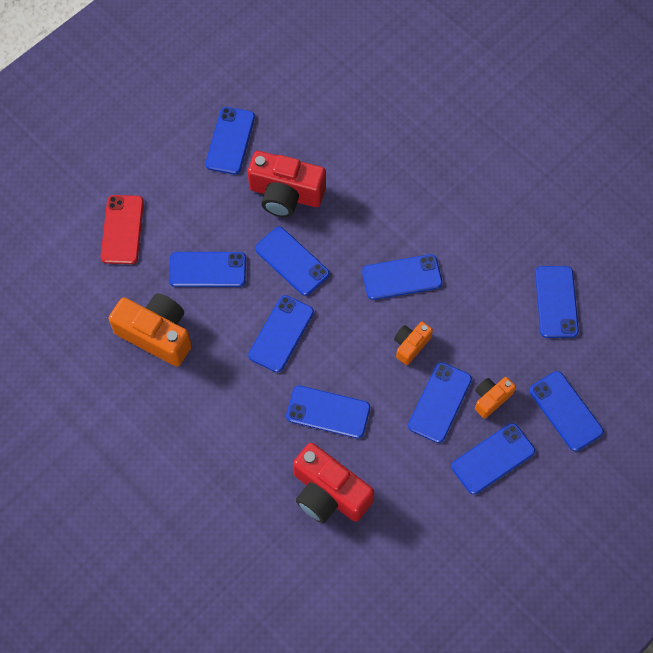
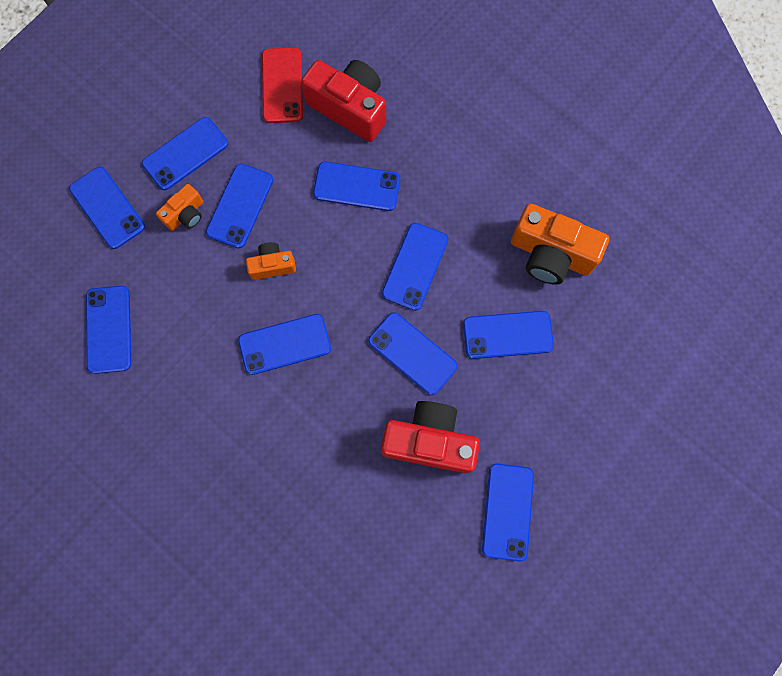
camera: 175 degrees right, 10 degrees up
(122, 230) = (615, 376): red phone -> red phone (282, 85)
(410, 345) = (272, 265): orange camera -> orange camera turned 135 degrees counterclockwise

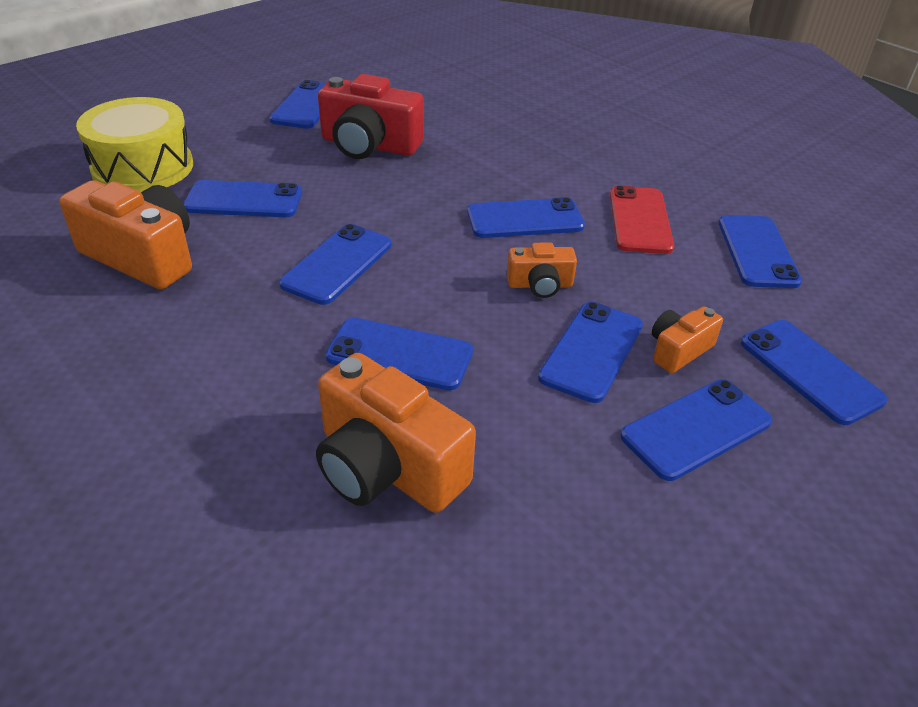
camera: 175 degrees left, 35 degrees down
(282, 85) = (517, 522): red phone -> red phone (639, 220)
(349, 108) = (387, 467): red camera -> orange camera
(412, 353) = (367, 198): blue phone -> none
(607, 369) = (143, 167): none -> yellow drum

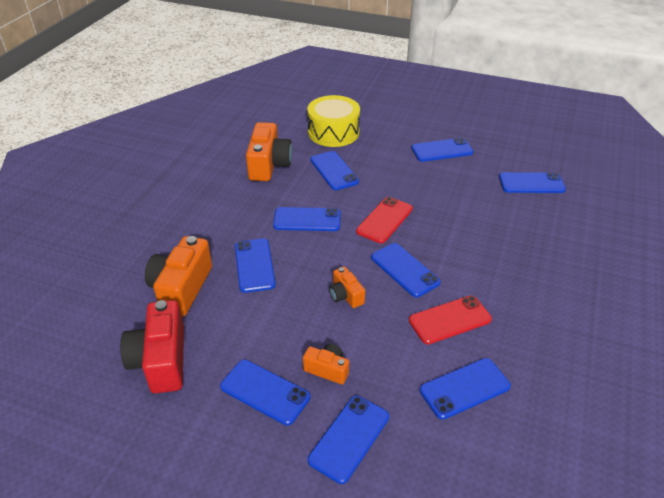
camera: 65 degrees right, 0 degrees up
(369, 145) = (423, 187): red camera -> red camera (161, 360)
(408, 198) = (384, 220): none -> red phone
(591, 351) = (302, 332): blue phone -> blue phone (531, 183)

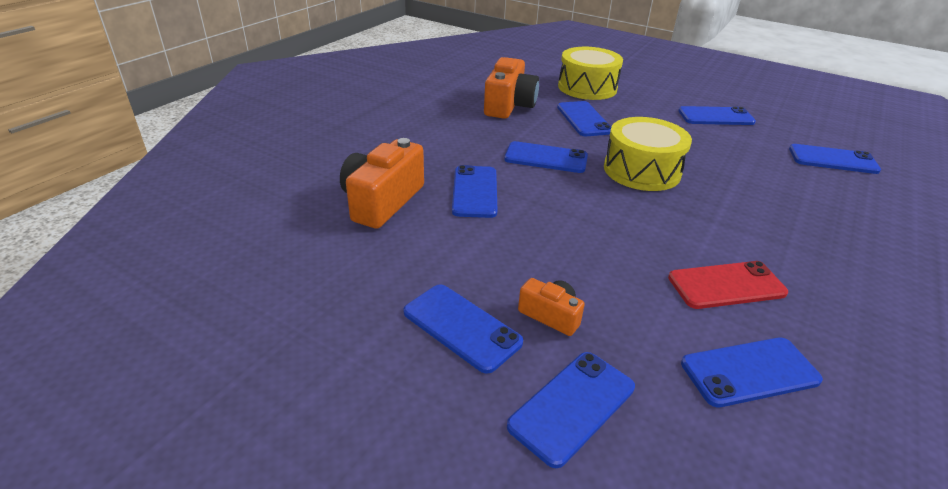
camera: 10 degrees right, 5 degrees down
(161, 360) = (336, 270): red camera -> none
(345, 295) = (585, 238): orange camera -> none
(384, 220) = (641, 170): red phone -> yellow drum
(404, 270) = (665, 222): blue phone -> none

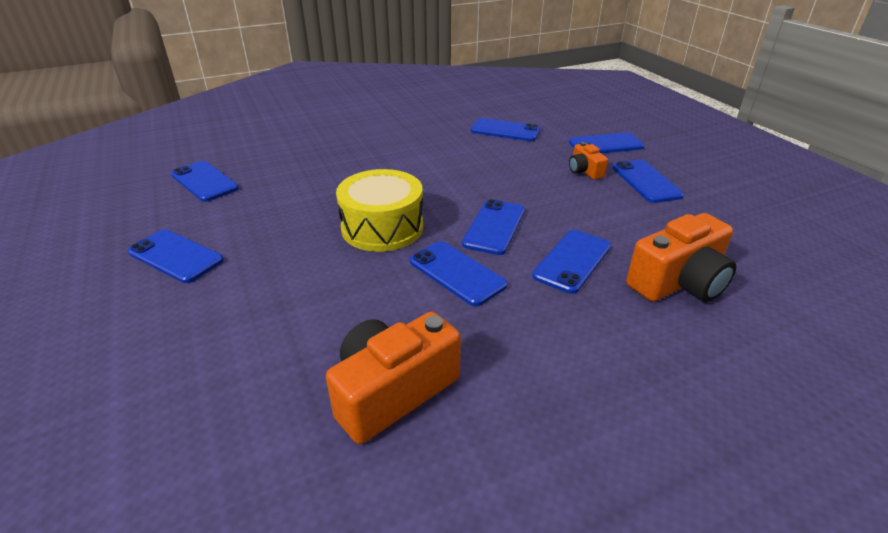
camera: 145 degrees left, 0 degrees up
(584, 119) = (328, 314): blue phone -> blue phone (494, 227)
(587, 87) = (206, 386): yellow drum -> none
(726, 285) = (459, 152): red phone -> none

